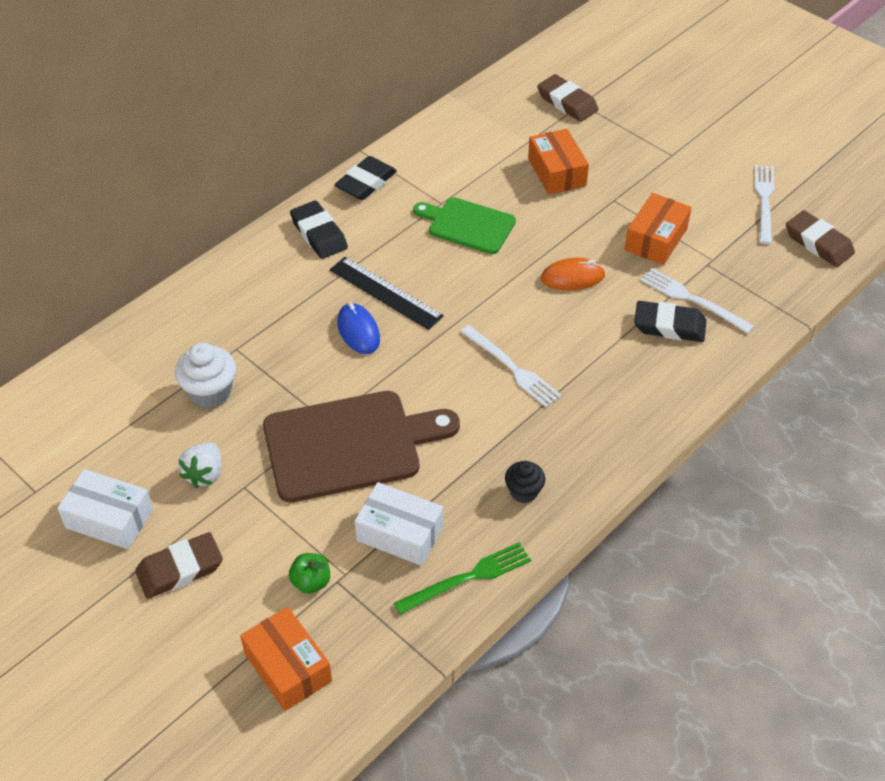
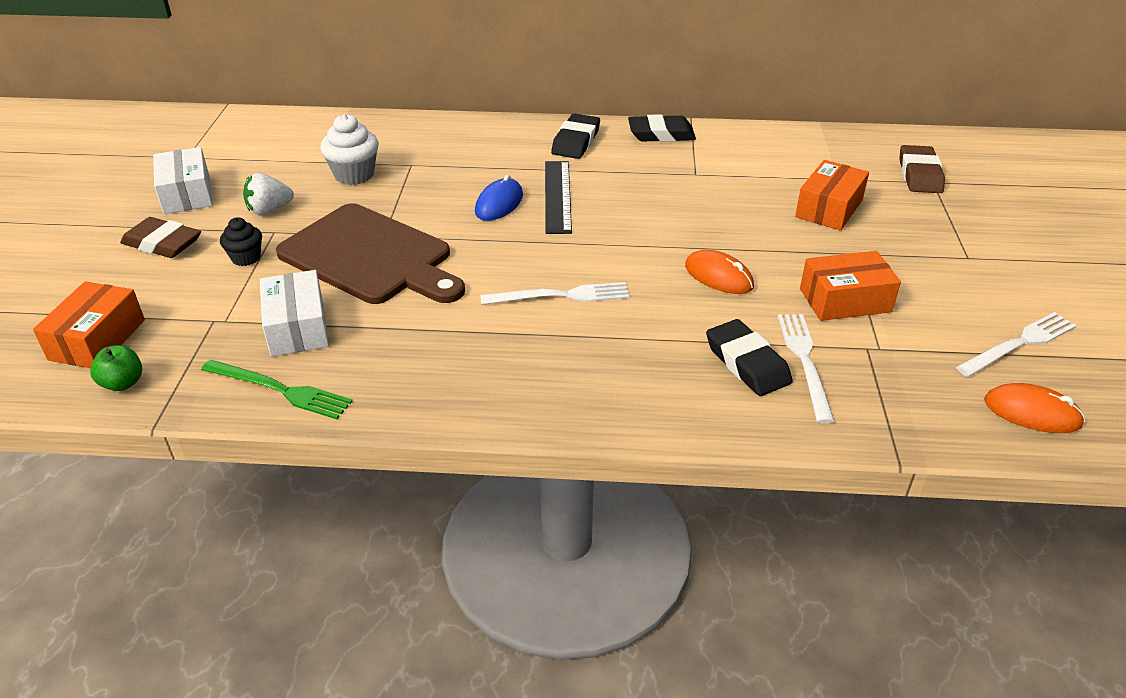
camera: 50 degrees right, 10 degrees down
(311, 582) = (201, 308): green apple -> green apple (123, 383)
(468, 225) = (692, 196): green cutting board -> none
(512, 368) = (561, 296): white fork -> white fork turned 105 degrees counterclockwise
(524, 492) = (419, 373): black cupcake -> black cupcake (246, 258)
(818, 243) = (1032, 412): brown eraser -> orange mouse

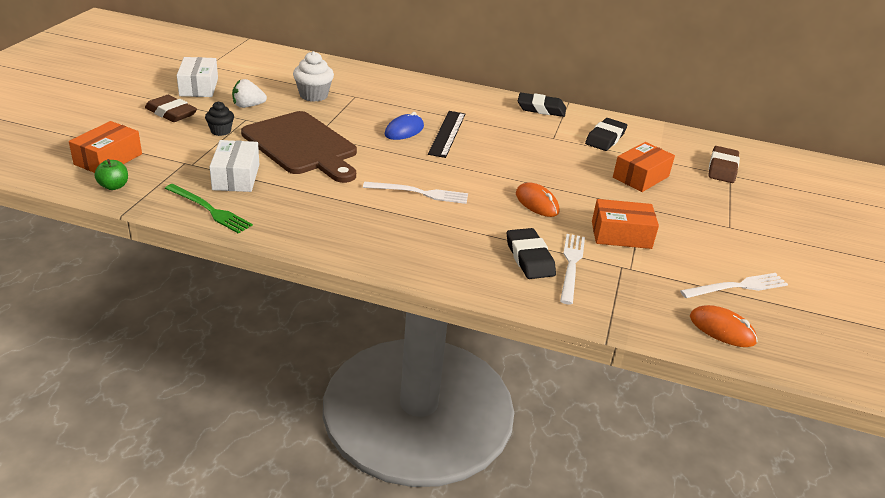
camera: 10 degrees right, 5 degrees down
(576, 141) = (477, 102): black eraser -> black eraser (605, 138)

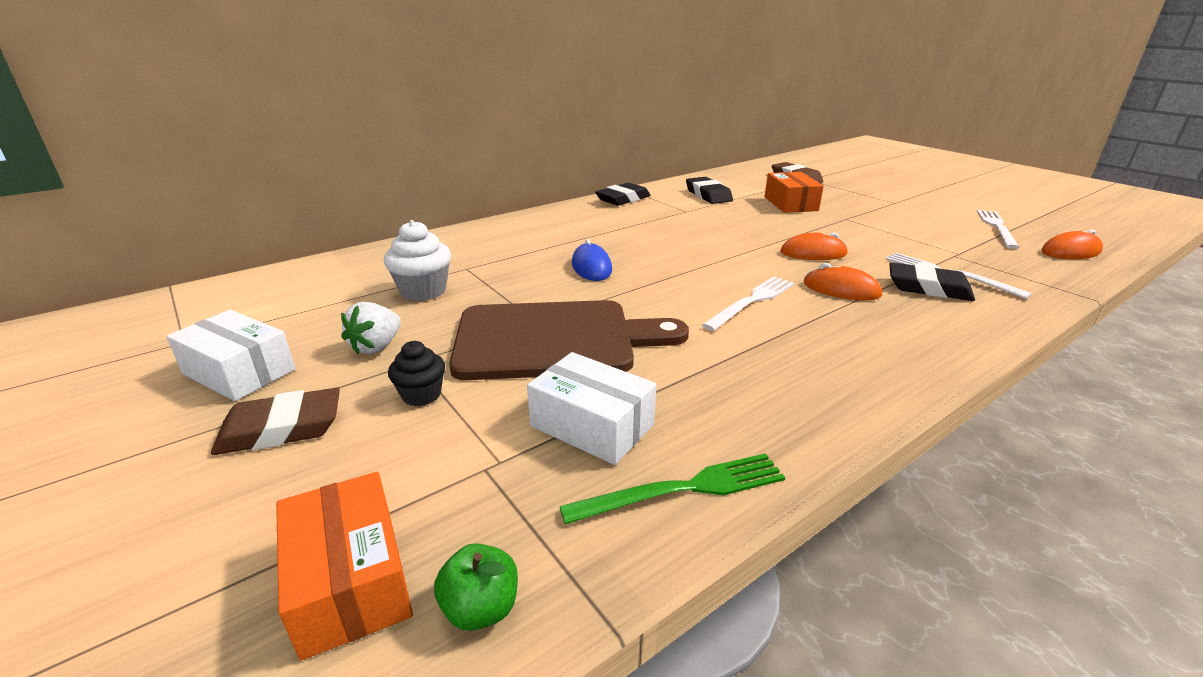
camera: 50 degrees left, 5 degrees down
(447, 133) = (625, 249): black ruler -> none
(480, 222) = (841, 289): none -> orange mouse
(621, 235) = (894, 239): orange box -> none

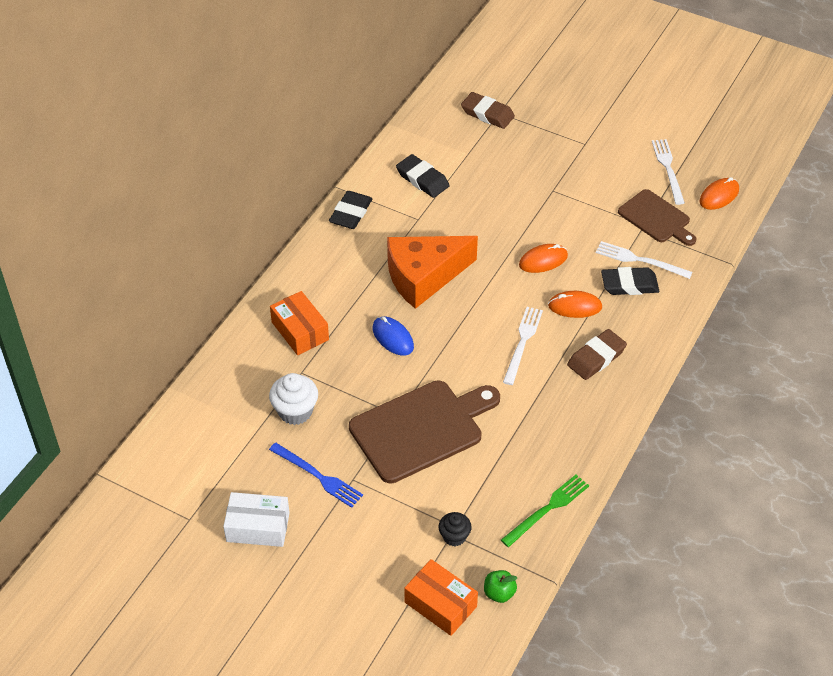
camera: 25 degrees left, 20 degrees up
(281, 429) = (329, 552): brown eraser -> brown eraser (596, 357)
(376, 347) = (318, 476): white strawberry -> blue fork
(421, 395) = (381, 502): black cupcake -> black cupcake (454, 537)
(592, 425) = (485, 488): white box -> none
(663, 239) = (424, 277): none -> orange cheese
(790, 204) = (500, 175): orange box -> orange box (300, 331)
(977, 252) = (656, 218): none -> brown cutting board

